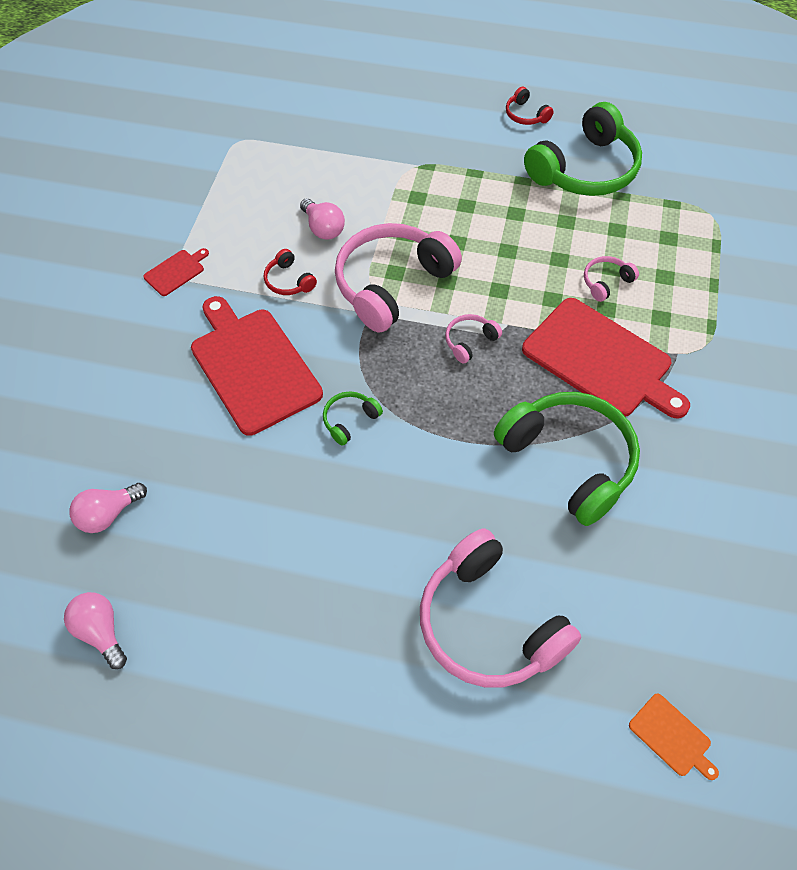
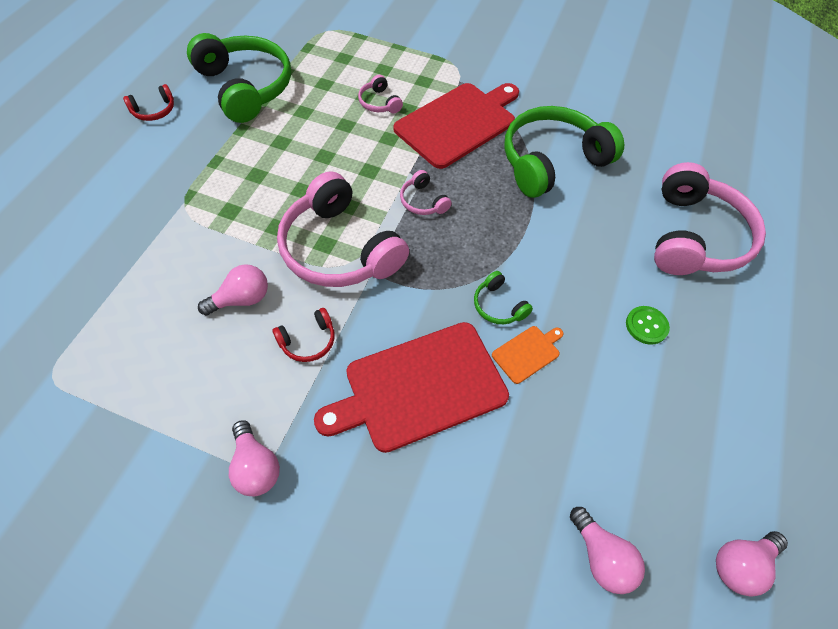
camera: 85 degrees left, 0 degrees up
(176, 272) = (255, 467): red cutting board -> pink light bulb
(347, 561) = (646, 326): none -> green button
(489, 623) = (694, 236): pink headphones -> pink headphones turned 45 degrees counterclockwise
(672, 736) = (762, 156): orange cutting board -> orange cutting board (527, 353)

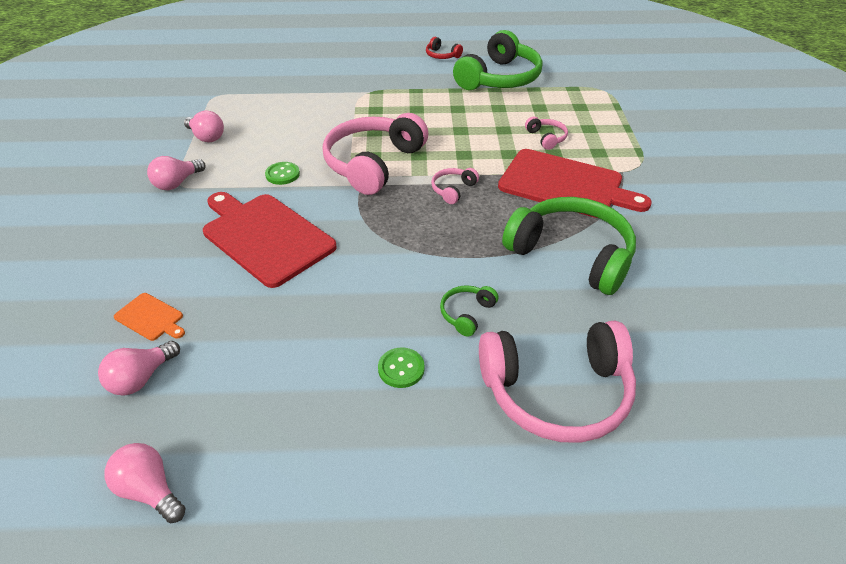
camera: 70 degrees right, 15 degrees down
(241, 299) = (303, 138): pink light bulb -> pink light bulb (206, 137)
(308, 340) = (282, 174): red headphones -> green button
(379, 103) = (546, 138): pink headphones -> pink headphones turned 120 degrees clockwise
(498, 305) = (367, 260): green headphones -> green headphones (467, 314)
(527, 353) = (326, 289): orange cutting board -> orange cutting board (150, 318)

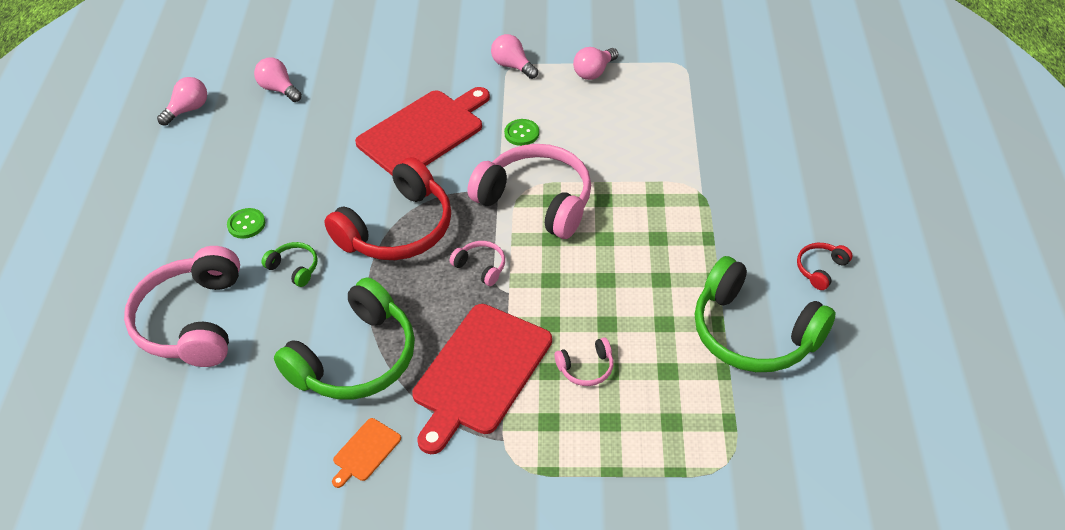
camera: 95 degrees right, 5 degrees up
(150, 318) = (337, 82): orange cutting board -> orange cutting board (365, 451)
(407, 243) = (397, 229): none -> red headphones

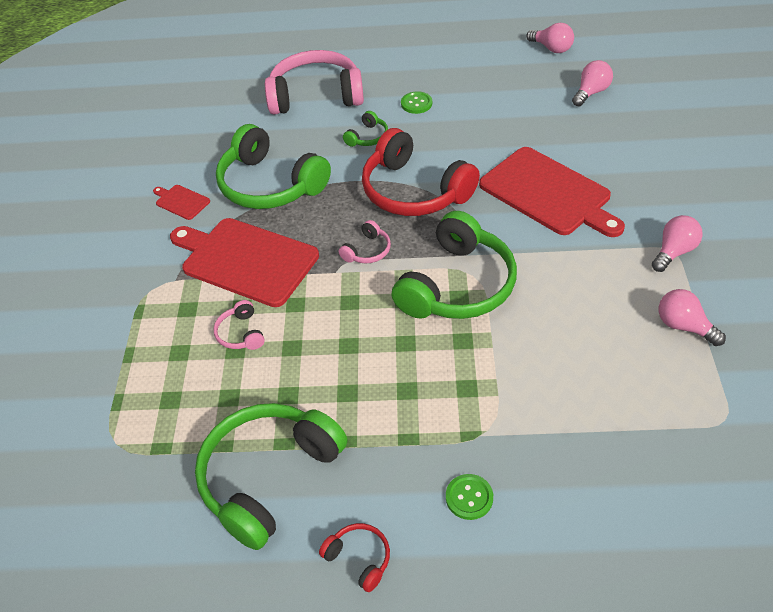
camera: 90 degrees right, 0 degrees up
(365, 451) = (181, 201): orange cutting board -> red cutting board
(521, 133) = (559, 267): green button -> green button (469, 497)
(536, 201) = (457, 285): pink headphones -> green headphones

